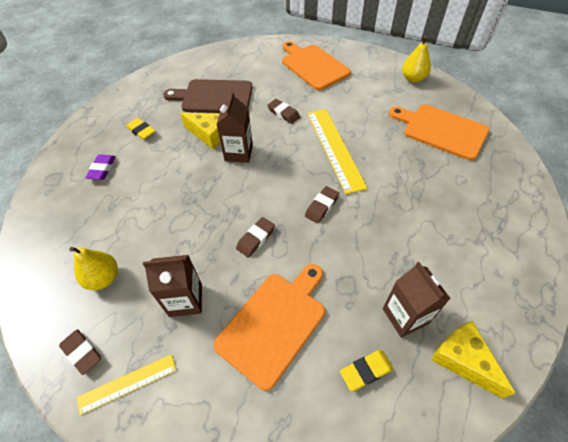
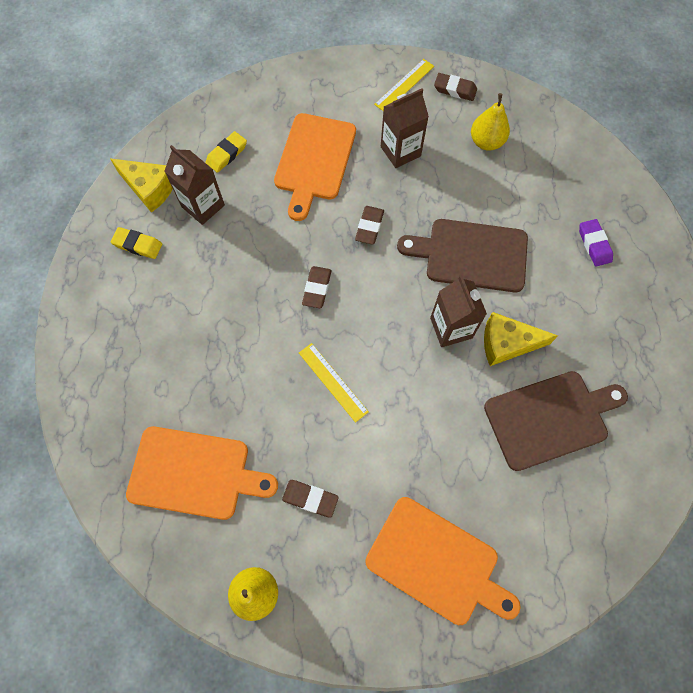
camera: 155 degrees right, 15 degrees up
(141, 131) = (598, 315): yellow eraser -> yellow eraser (138, 245)
(191, 191) = (471, 255): none -> brown cutting board
(283, 113) = (430, 422): brown eraser -> brown eraser (310, 498)
(334, 148) = (333, 382): yellow ruler -> yellow ruler, size x0.57

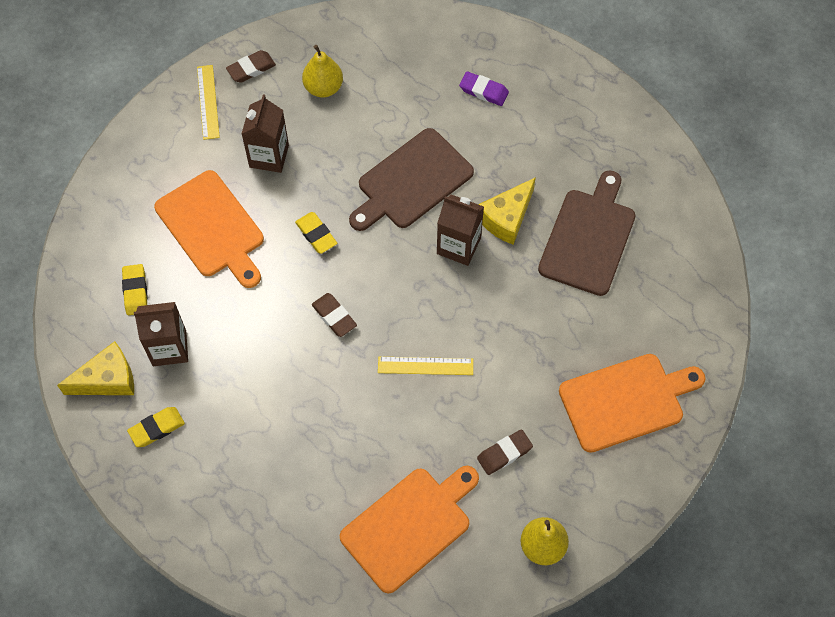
camera: 50 degrees left, 5 degrees down
(369, 227) = (316, 234): brown eraser -> yellow eraser

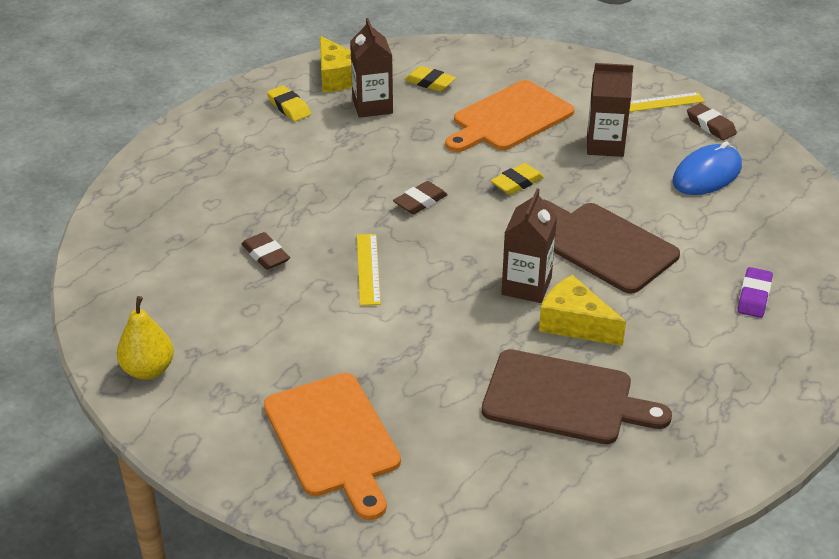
camera: 85 degrees right, 25 degrees down
(135, 291) = (430, 83): yellow eraser -> yellow eraser turned 45 degrees clockwise
(323, 87) = (706, 174): yellow pear -> blue mouse
(409, 526) = (181, 268): orange cutting board -> none
(504, 453) = (262, 334): brown eraser -> brown eraser (266, 255)

